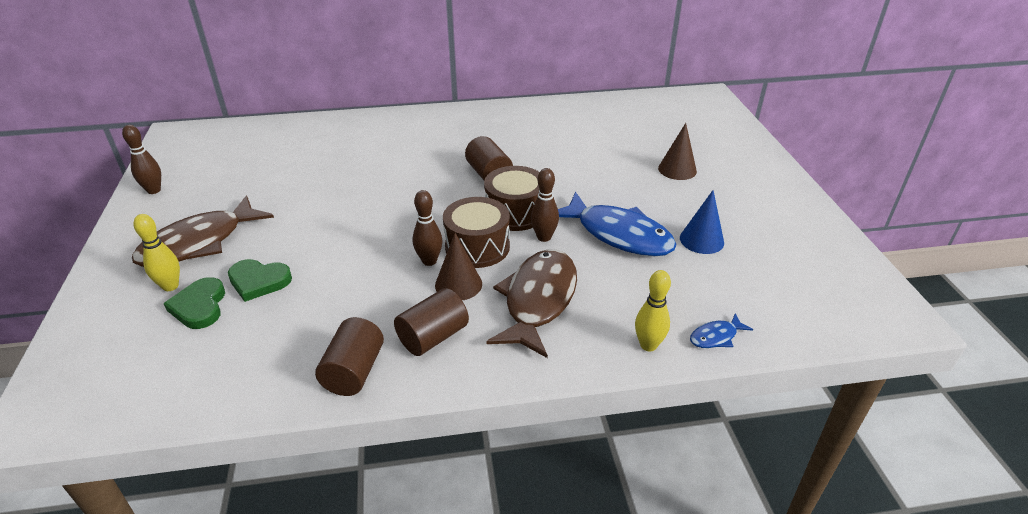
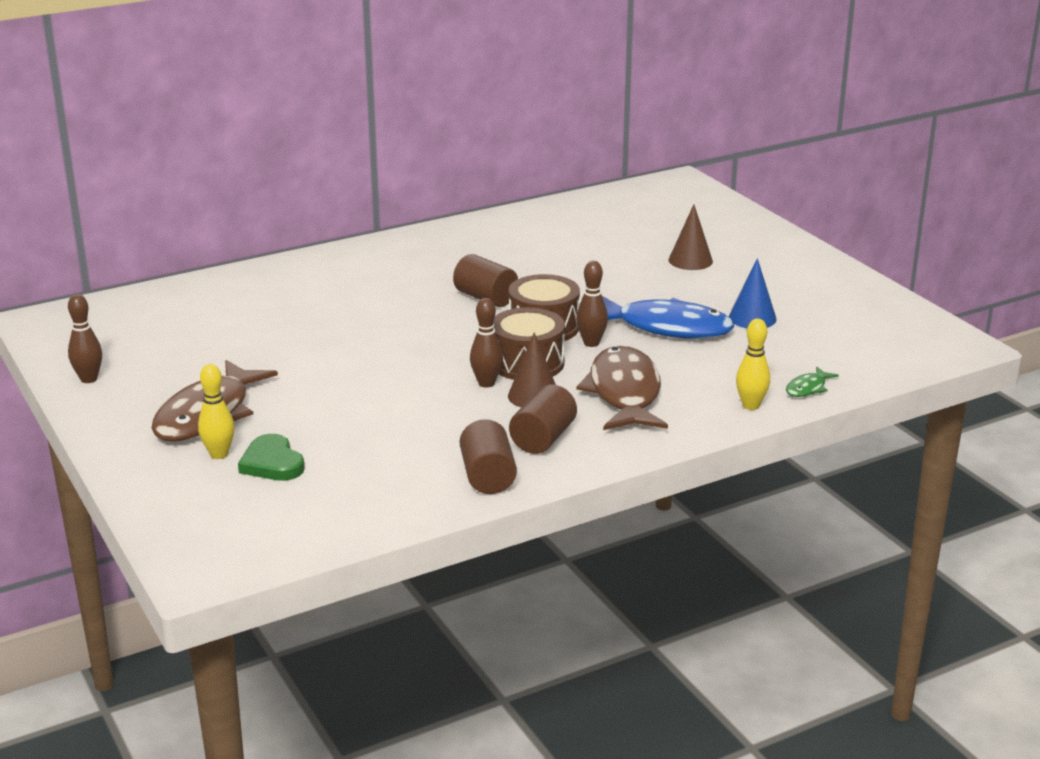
camera: 20 degrees left, 10 degrees down
(259, 281) = (315, 432): green heart -> none
(716, 337) = (807, 388): blue fish -> green fish

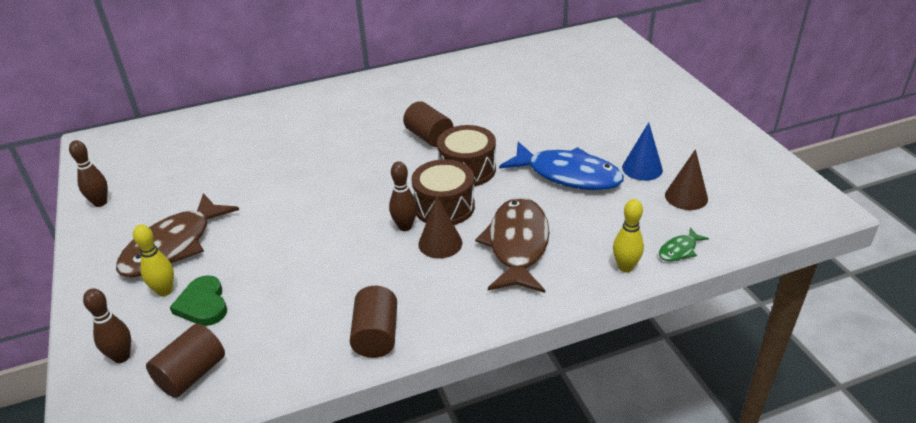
camera: 10 degrees right, 10 degrees up
(543, 438) = (435, 293): brown cylinder -> brown cylinder (192, 374)
(591, 343) = (502, 188): brown bowling pin -> brown bowling pin (121, 357)
(690, 260) = (600, 107): brown cone -> brown cone (686, 197)

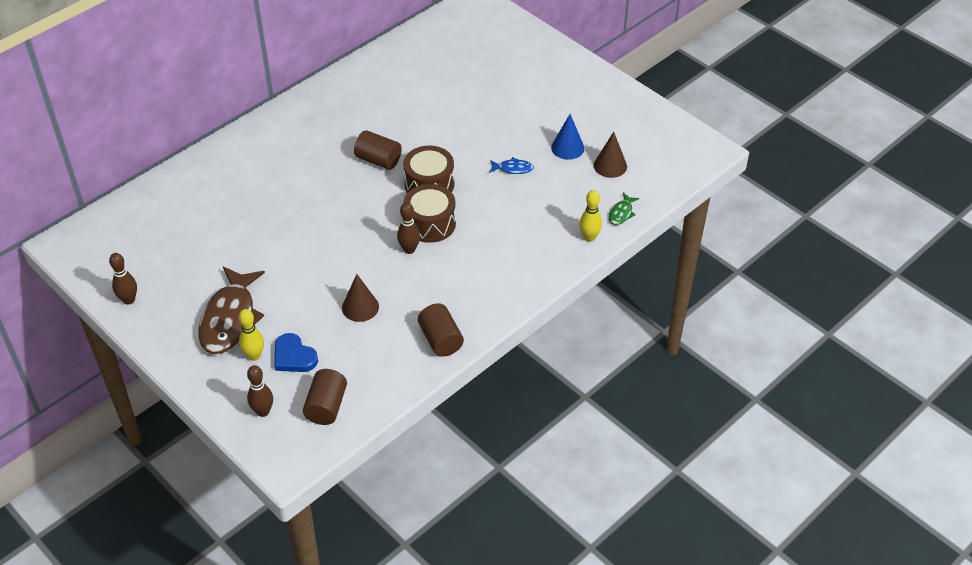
camera: 25 degrees left, 10 degrees up
(203, 304) = (294, 356): green heart -> blue heart
(440, 243) = (445, 256): brown cone -> brown cone (360, 307)
(517, 245) = (504, 241): brown fish -> none
(568, 175) = (513, 169): blue fish -> blue fish, size x0.43

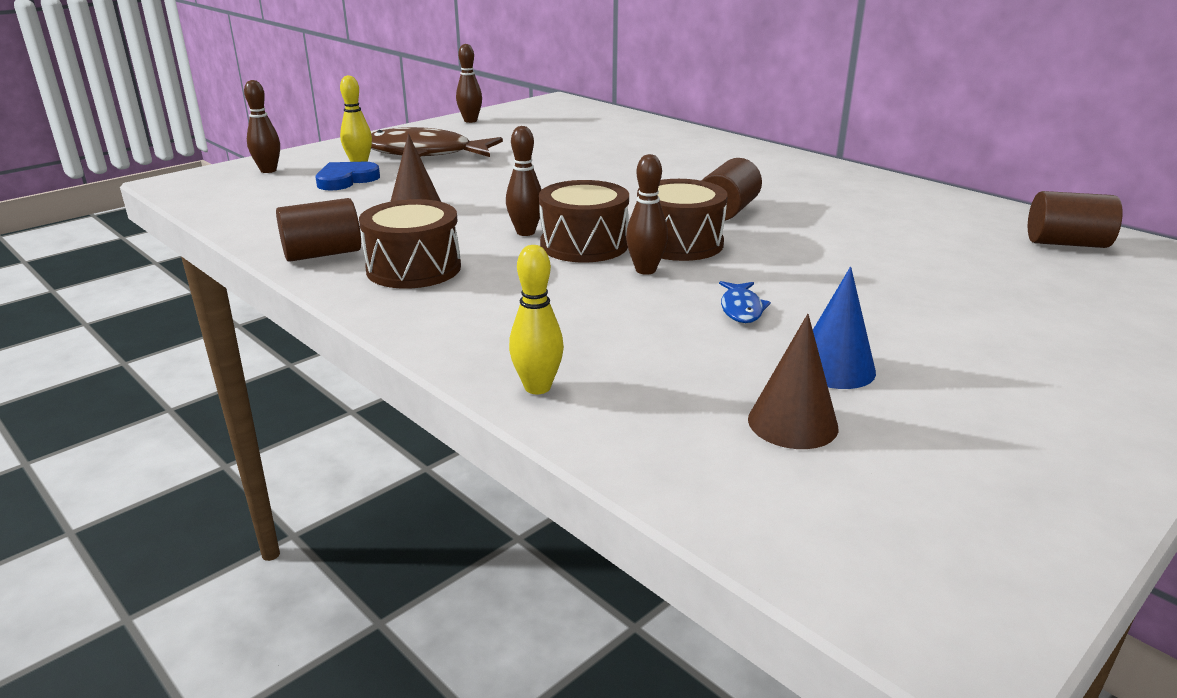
camera: 90 degrees right, 20 degrees down
(326, 406) = (250, 196): brown cylinder -> brown cylinder (1066, 243)
(463, 294) = (414, 268): none -> brown drum
(467, 199) = (645, 270): none -> brown bowling pin
(621, 213) = (619, 433): green fish -> none

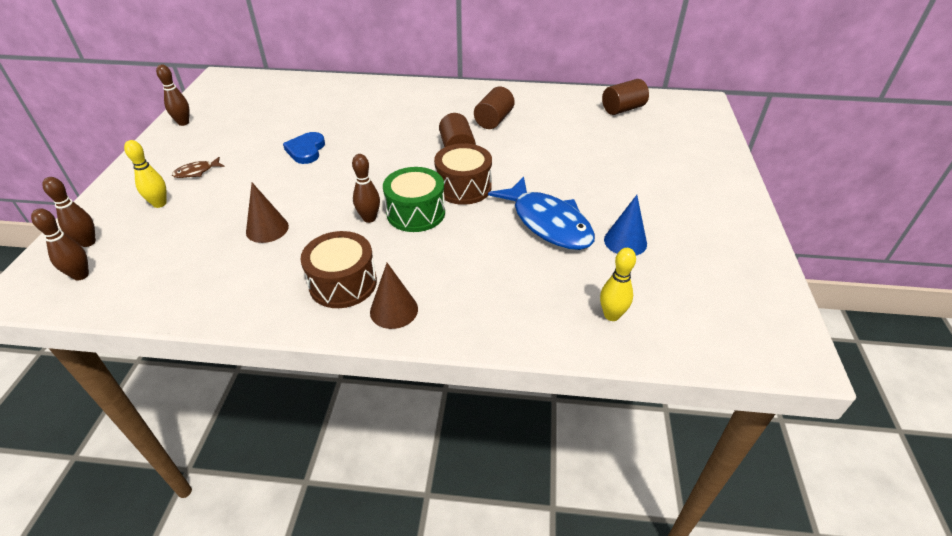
camera: 40 degrees left, 15 degrees up
(322, 254) = (263, 302): brown cylinder -> brown cylinder (494, 120)
(346, 180) = (173, 224): blue heart -> blue heart (306, 150)
(425, 153) = (196, 172): brown fish -> brown fish, size x0.43
(537, 387) = (525, 331): yellow bowling pin -> yellow bowling pin (611, 315)
(584, 245) = (416, 213): brown drum -> green drum
(645, 270) = (472, 217): brown bowling pin -> brown bowling pin (81, 275)
(741, 309) = (548, 223): blue fish -> blue fish, size x2.31
(792, 423) = (647, 285): brown cone -> brown cone (394, 310)

